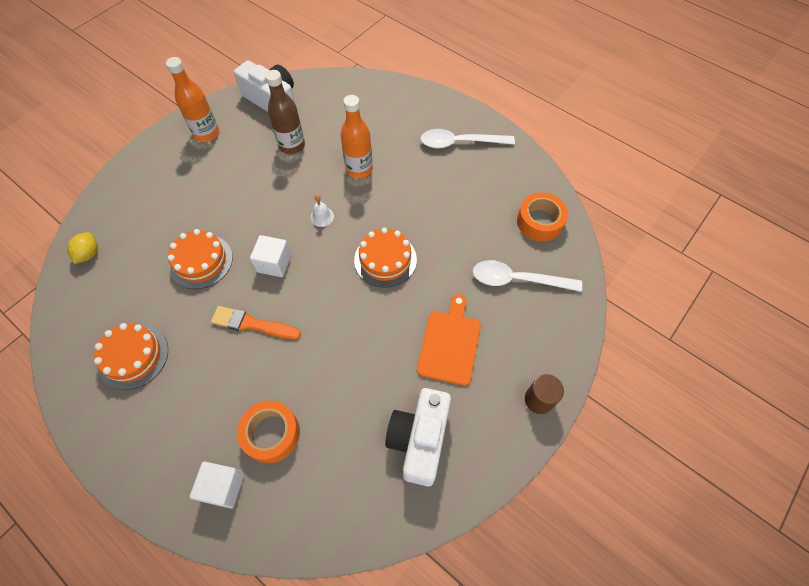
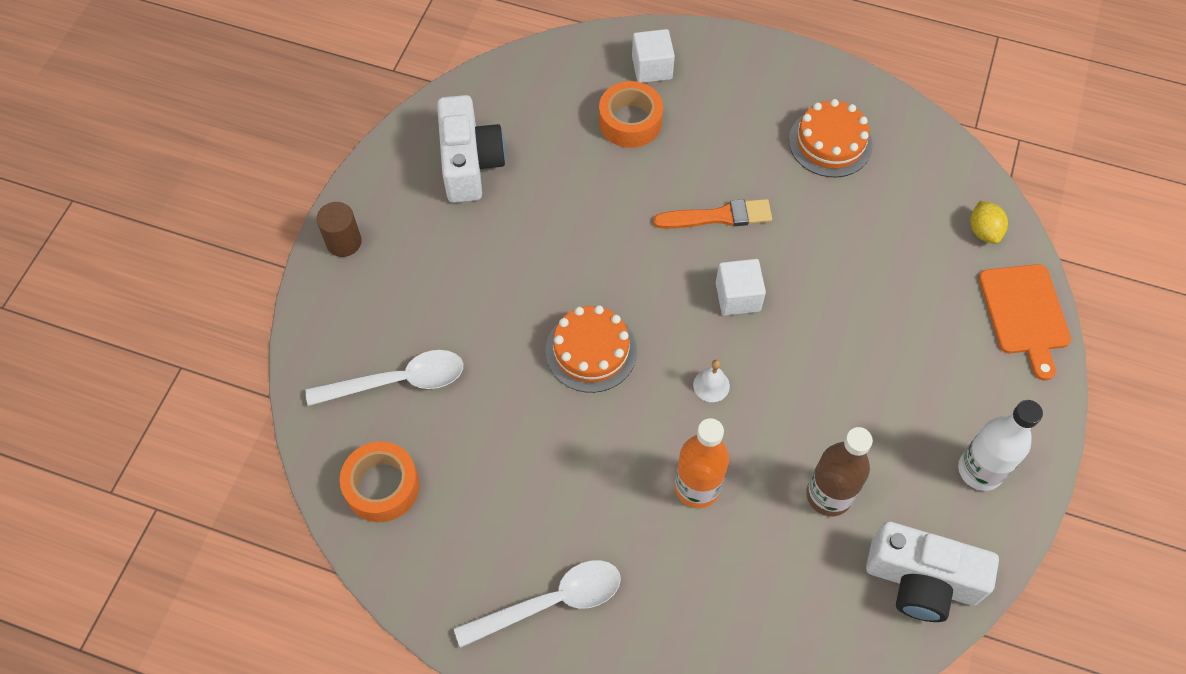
camera: 160 degrees right, 0 degrees up
(201, 261) = (835, 268): orange cake -> none
(207, 133) = (980, 470): orange bottle -> white bottle
(450, 344) = (466, 270): orange cutting board -> orange cutting board (1024, 313)

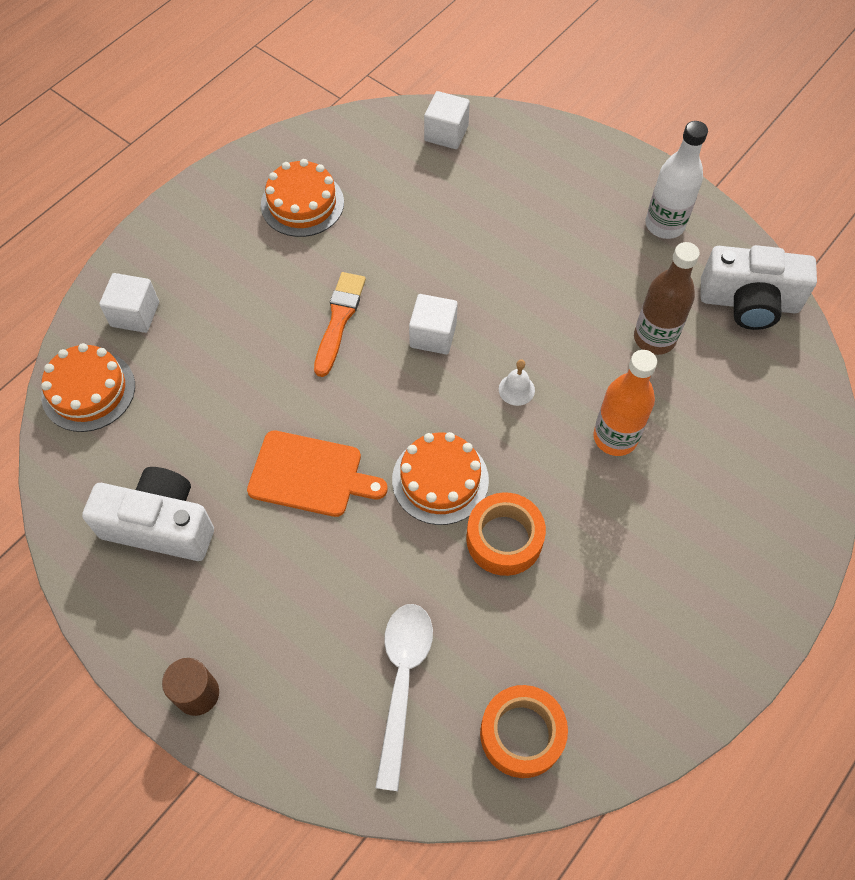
camera: 70 degrees left, 0 degrees up
(551, 602) = (694, 602): white spoon -> none
(567, 67) = (88, 390): none -> orange cake
(630, 122) = (190, 356): orange tape -> orange tape (504, 539)
(921, 581) = (749, 302): white camera -> white camera turned 60 degrees clockwise
(983, 231) = (446, 133): yellow lemon -> white cube
(1024, 313) = (535, 139): orange cutting board -> orange cutting board (310, 475)

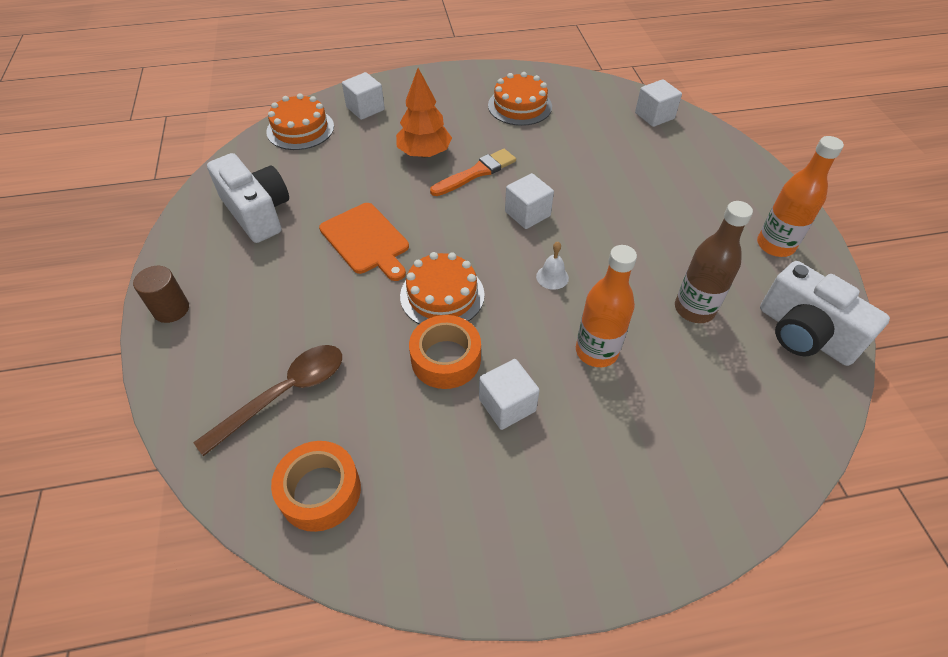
camera: 40 degrees right, 10 degrees down
(262, 331) = (424, 153): none -> orange tree
(402, 681) = (285, 394): white spoon -> brown spoon
(591, 541) = (507, 405): none -> white cube
(664, 225) = (775, 245): white bottle -> orange bottle

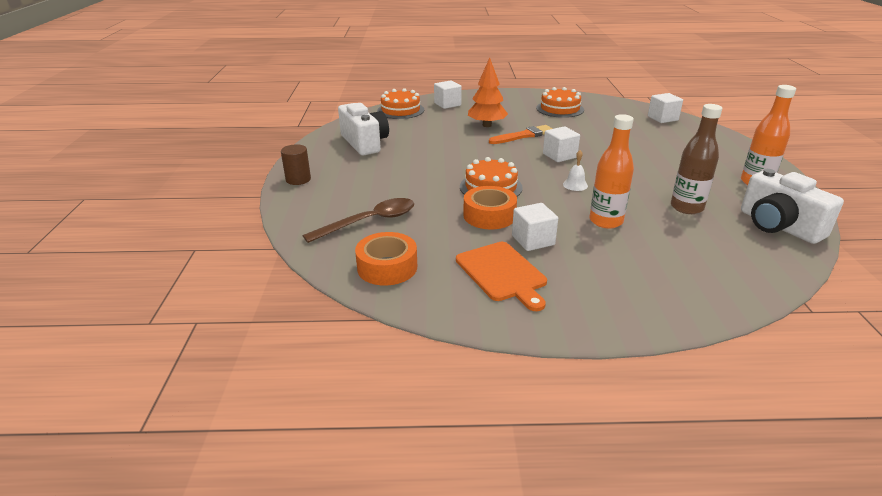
camera: 10 degrees right, 20 degrees down
(366, 240) = (439, 160): orange cutting board -> orange cutting board (502, 273)

